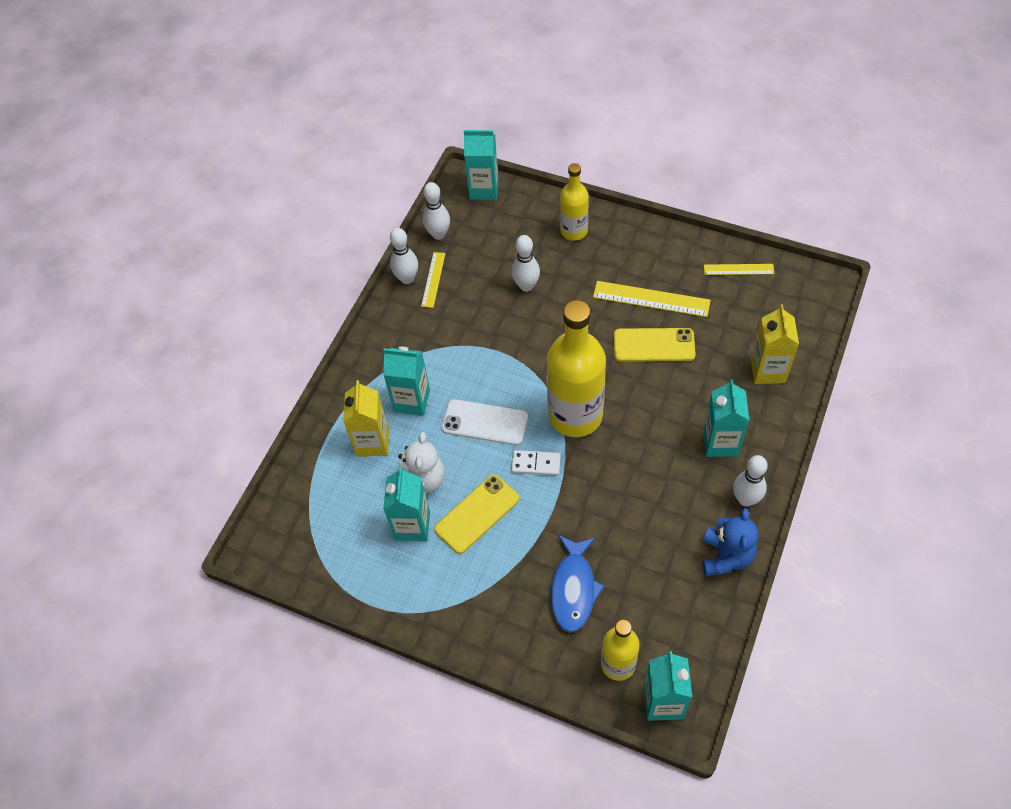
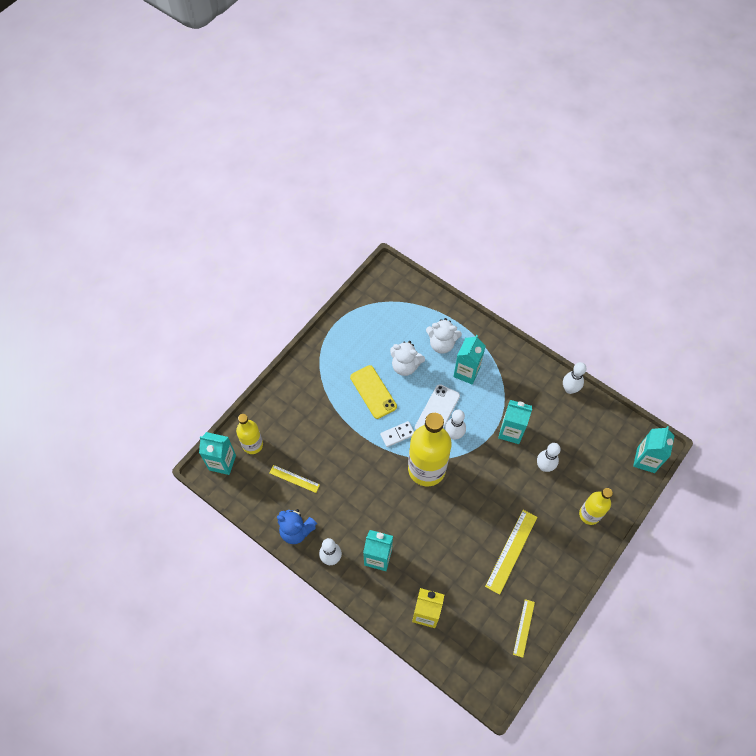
camera: 100 degrees right, 5 degrees up
(372, 442) = (442, 344): yellow carton -> white teddy bear
(412, 525) = (377, 355): turquoise carton -> turquoise carton (511, 431)
(433, 279) = (564, 406): yellow ruler -> yellow ruler (294, 479)
(438, 234) = (606, 418): white bowling pin -> white bowling pin (454, 434)
(536, 464) = (397, 435): white domino -> white domino turned 45 degrees clockwise
(573, 589) = (306, 433): blue fish -> none
(654, 345) = (469, 539): yellow phone -> none

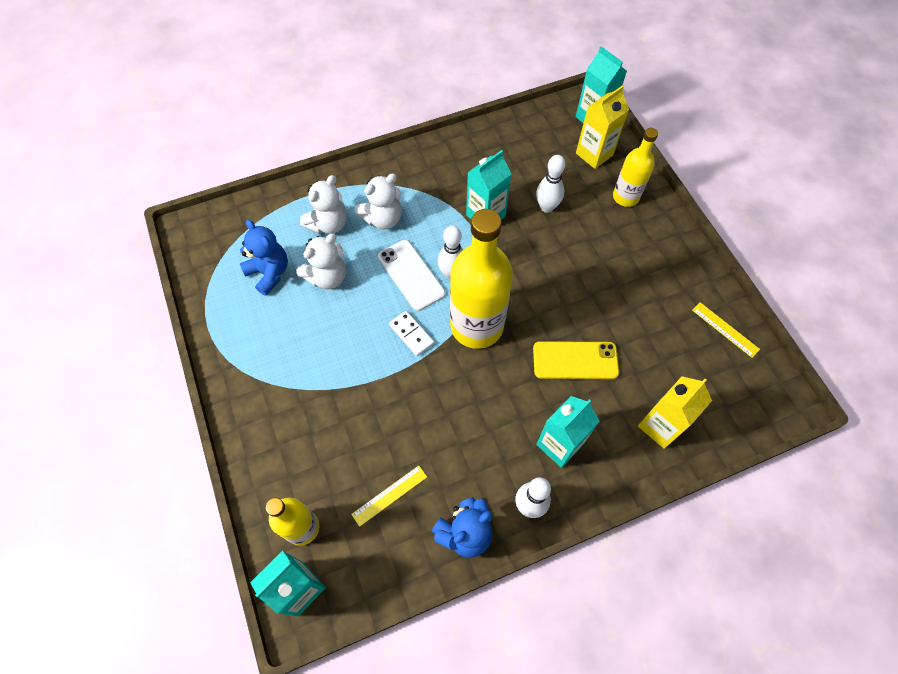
camera: 60 degrees left, 0 degrees up
(373, 392) = (335, 331): yellow phone -> yellow phone (575, 360)
(387, 333) = (269, 273): none -> blue teddy bear
(397, 435) = (411, 334): white domino -> white domino turned 45 degrees counterclockwise
(466, 372) = (383, 219): turquoise carton -> white teddy bear
(511, 551) = (628, 292): yellow ruler -> none
(569, 389) = (472, 136): white bowling pin -> none
(612, 476) = (594, 154): none -> yellow carton

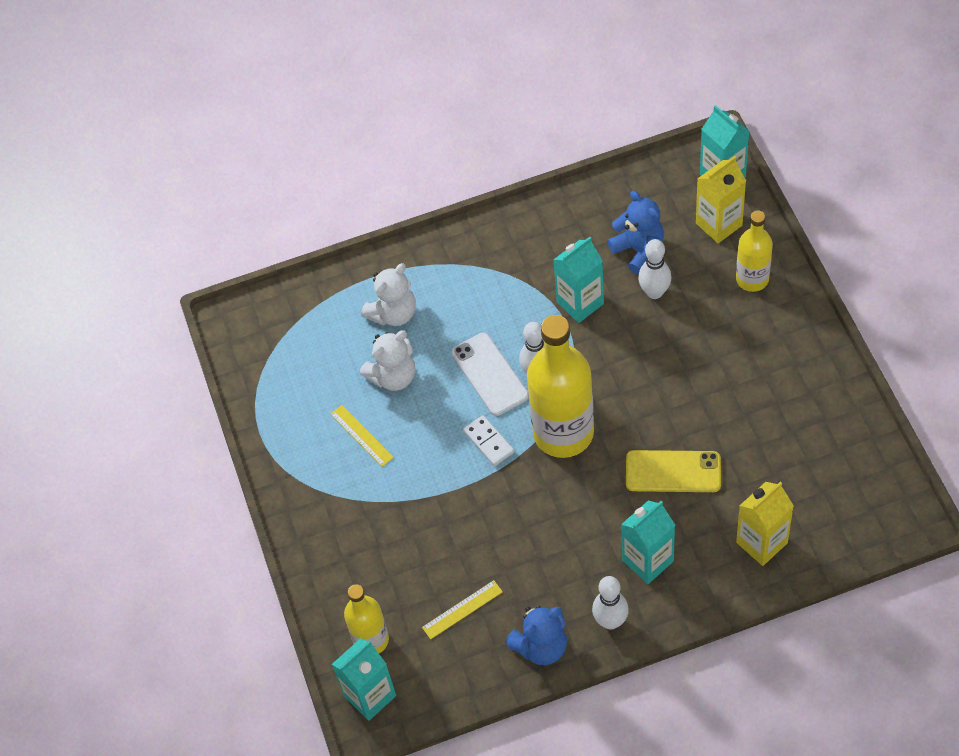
camera: 10 degrees right, 5 degrees down
(269, 273) = (326, 372): blue teddy bear -> blue teddy bear (638, 250)
(383, 219) = (457, 307): white teddy bear -> none
(725, 329) = (851, 438): yellow ruler -> yellow ruler (362, 435)

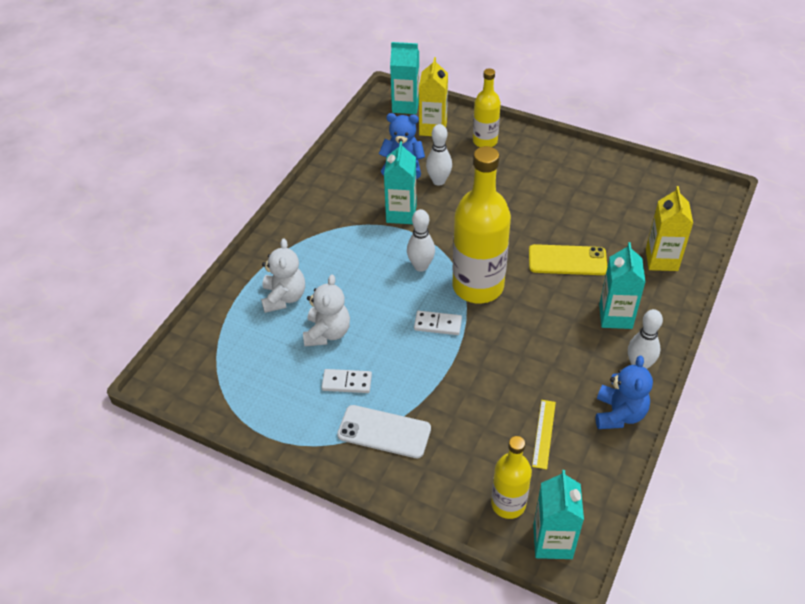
camera: 50 degrees left, 10 degrees down
(362, 435) = (347, 382): yellow ruler -> white domino
(490, 374) = (391, 287): white phone -> white phone (384, 431)
(673, 472) = (567, 260): yellow phone -> yellow phone turned 45 degrees clockwise

